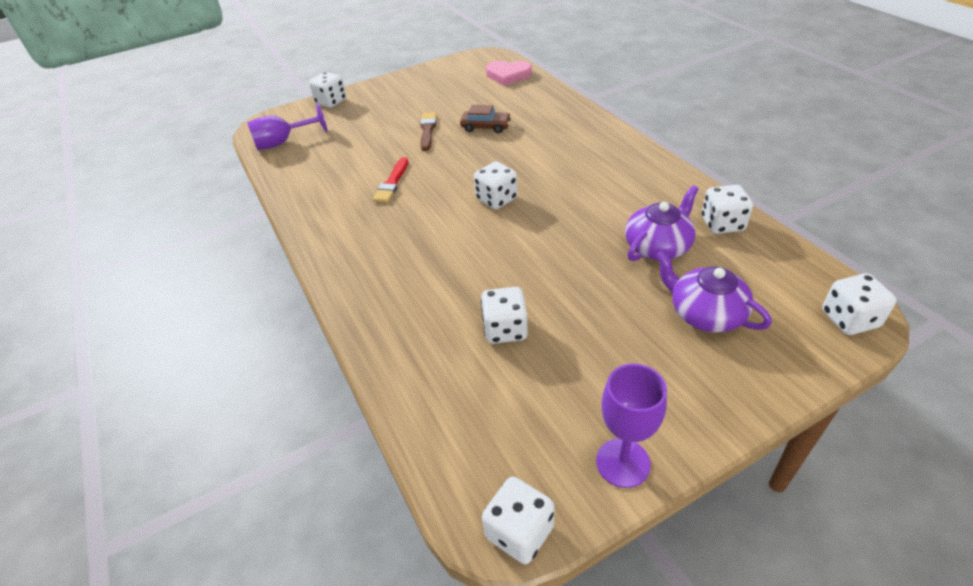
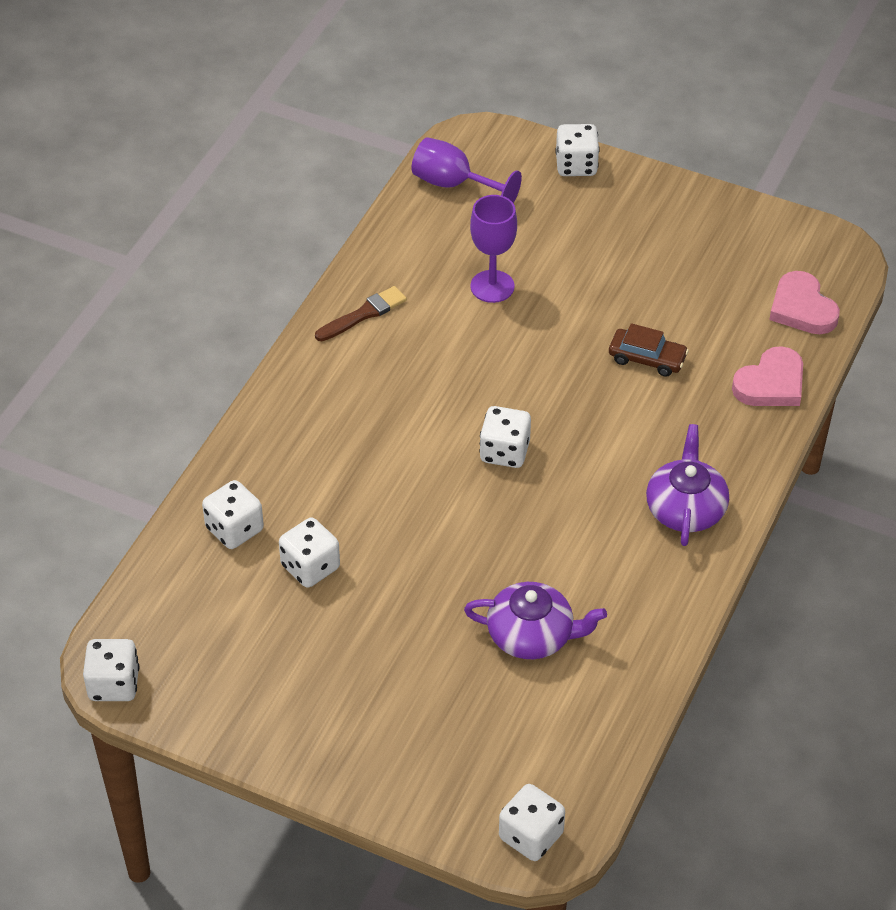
camera: 50 degrees right, 5 degrees up
(392, 183) = (460, 339): red brush -> none
(427, 130) = (591, 305): brown brush -> brown brush (363, 314)
(486, 127) = (647, 358): brown car -> brown car turned 45 degrees counterclockwise
(546, 99) = (771, 383): none -> pink heart
(623, 463) = (222, 722): purple goblet -> purple goblet (492, 286)
(705, 313) = (451, 715): purple teapot -> purple teapot (685, 509)
(722, 224) = (619, 679): white dice -> white dice (234, 529)

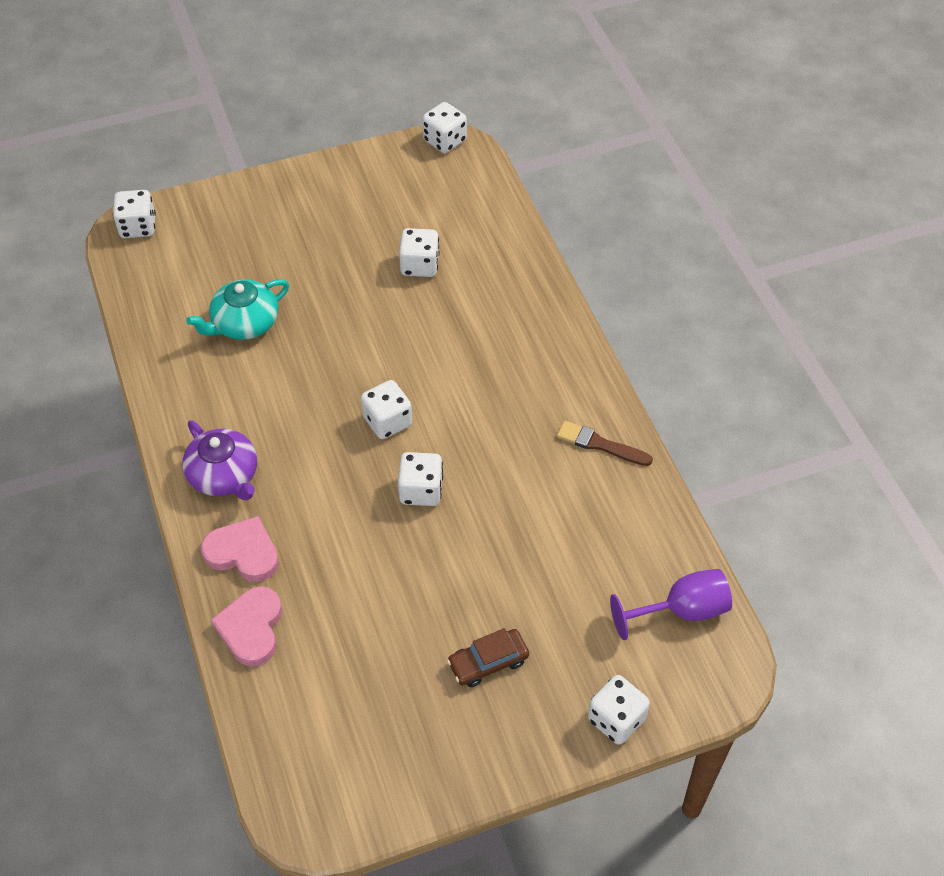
camera: 135 degrees right, 5 degrees up
(234, 529) = (490, 253): white dice -> white dice (421, 490)
(363, 314) = (600, 444): brown brush -> brown brush turned 105 degrees clockwise
(492, 286) = (543, 541): purple goblet -> none
(532, 635) = (244, 323): purple teapot -> turquoise teapot
(647, 358) = (365, 573): brown car -> brown car (488, 662)
(802, 308) = (288, 726): pink heart -> pink heart (243, 553)

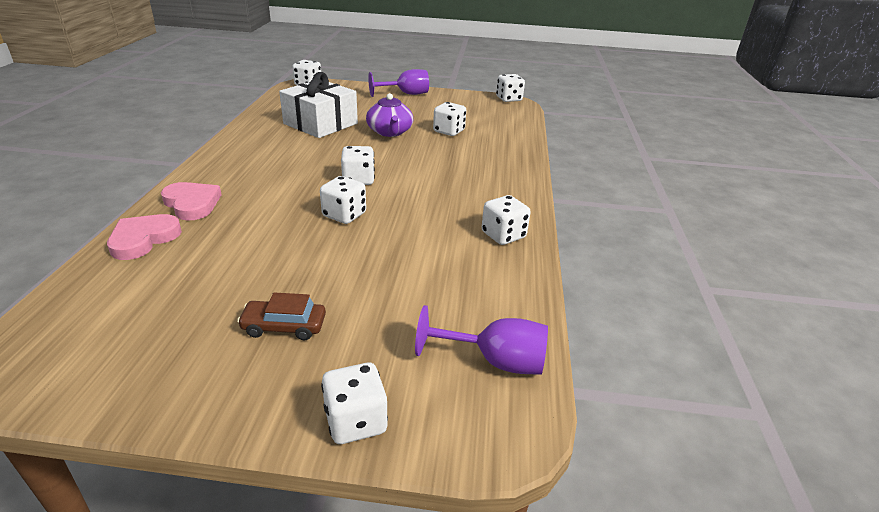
camera: 25 degrees right, 20 degrees down
(224, 475) = (229, 170): purple teapot -> purple teapot (390, 132)
(244, 323) = (320, 124): turquoise teapot -> white gift
(297, 190) = (406, 94): none -> purple goblet
(600, 444) = (503, 235): brown brush -> white dice

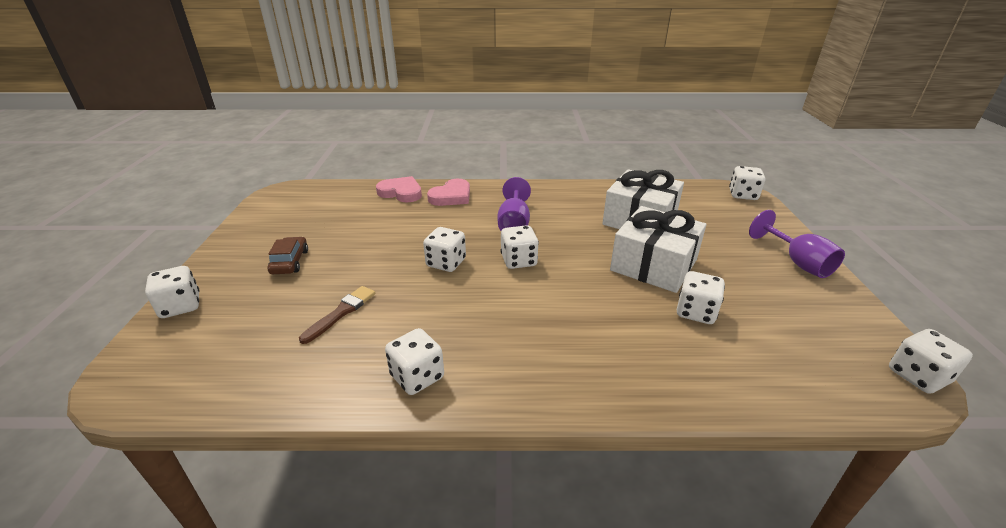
camera: 85 degrees right, 0 degrees up
(390, 132) = (653, 265): purple teapot -> white gift
(409, 277) = (341, 312): none -> brown brush
(495, 361) = (206, 375): purple goblet -> purple goblet (514, 224)

